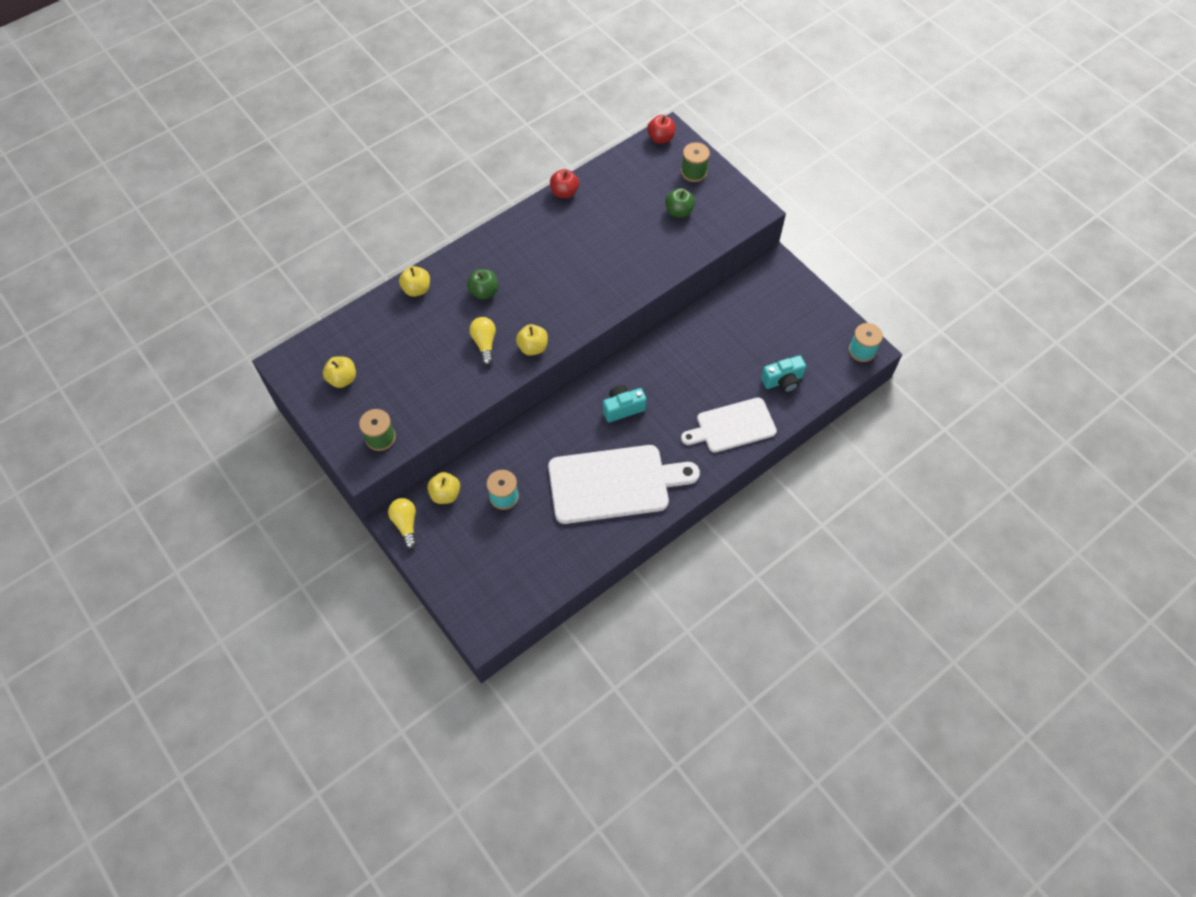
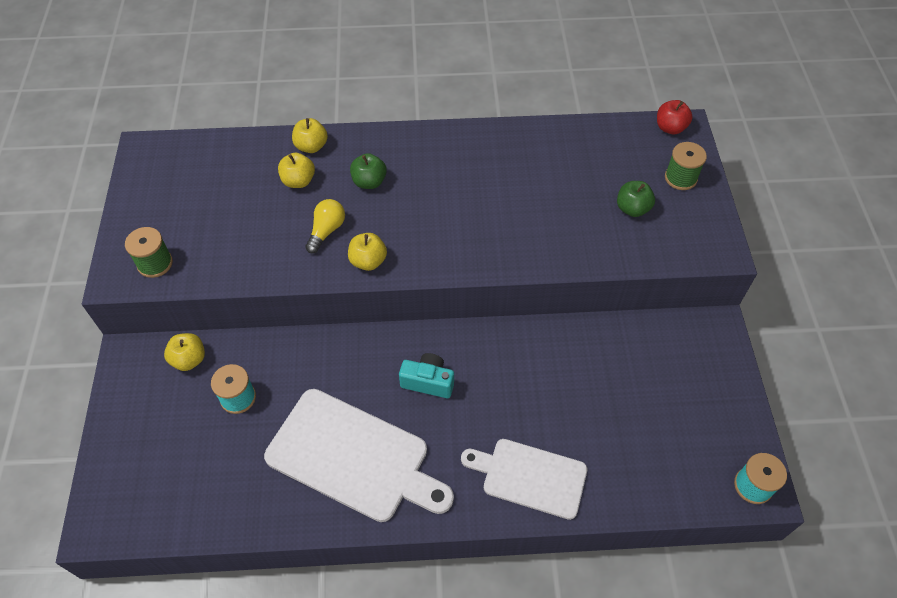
camera: 35 degrees right, 5 degrees down
(342, 379) = (175, 190): yellow apple -> yellow apple (298, 181)
(406, 524) = (130, 365): yellow light bulb -> none
(564, 192) = (527, 130): red apple -> none
(783, 381) = (628, 462): turquoise camera -> none

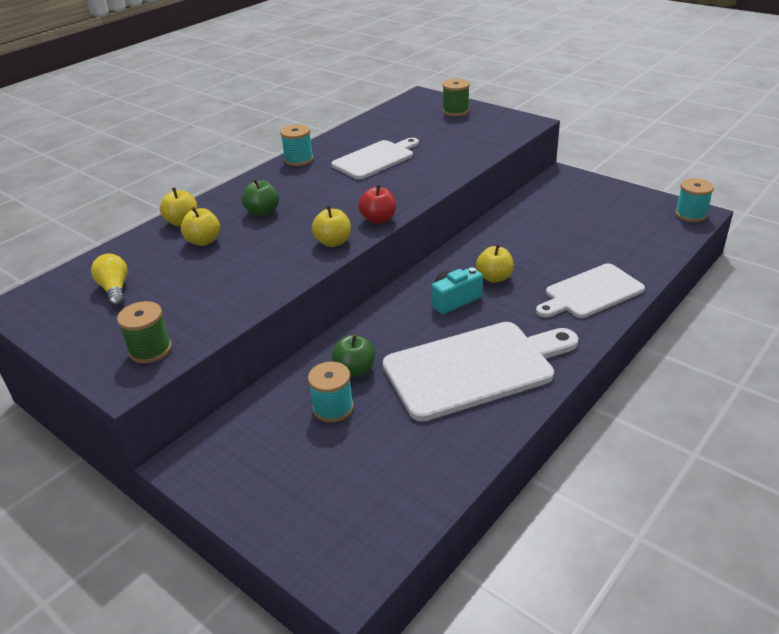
camera: 45 degrees left, 20 degrees down
(189, 359) = (251, 421): yellow apple -> yellow apple (494, 277)
(326, 231) = (273, 248): yellow light bulb -> yellow light bulb (115, 290)
(470, 138) = (299, 160): none -> turquoise spool
(524, 188) = (375, 159): none -> white cutting board
(632, 209) = (453, 133): green apple -> green apple (355, 370)
(670, 128) = (413, 99): red apple -> red apple (378, 219)

